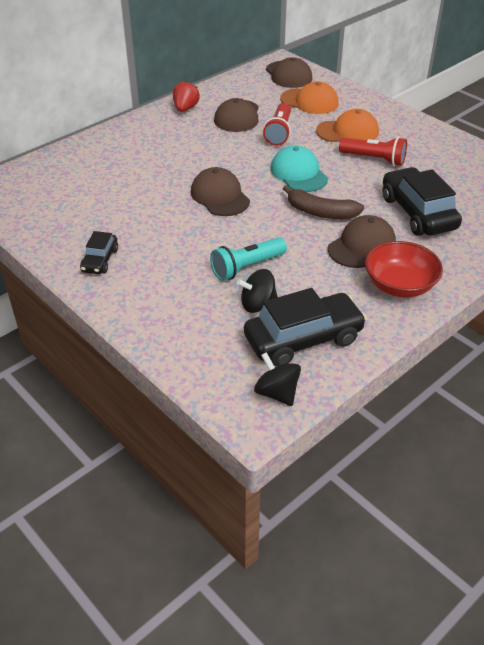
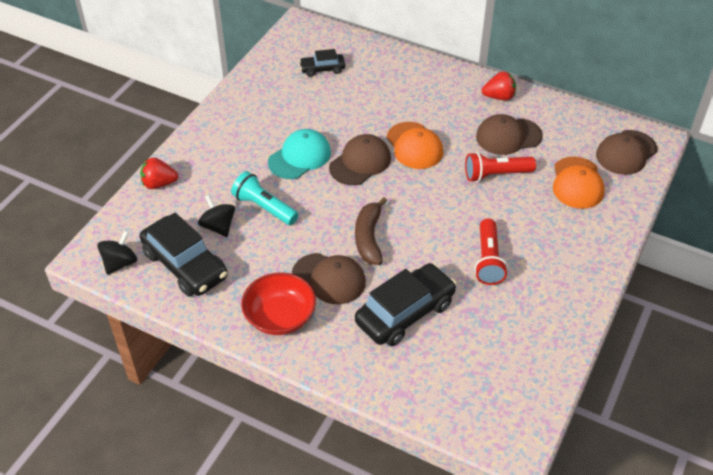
camera: 70 degrees right, 5 degrees up
(100, 260) = (238, 119): black car -> black car (322, 69)
(164, 339) = (159, 184): none -> red strawberry
(298, 173) = (428, 207): turquoise cap -> turquoise cap (299, 157)
(348, 131) = (532, 228): orange cap -> orange cap (414, 146)

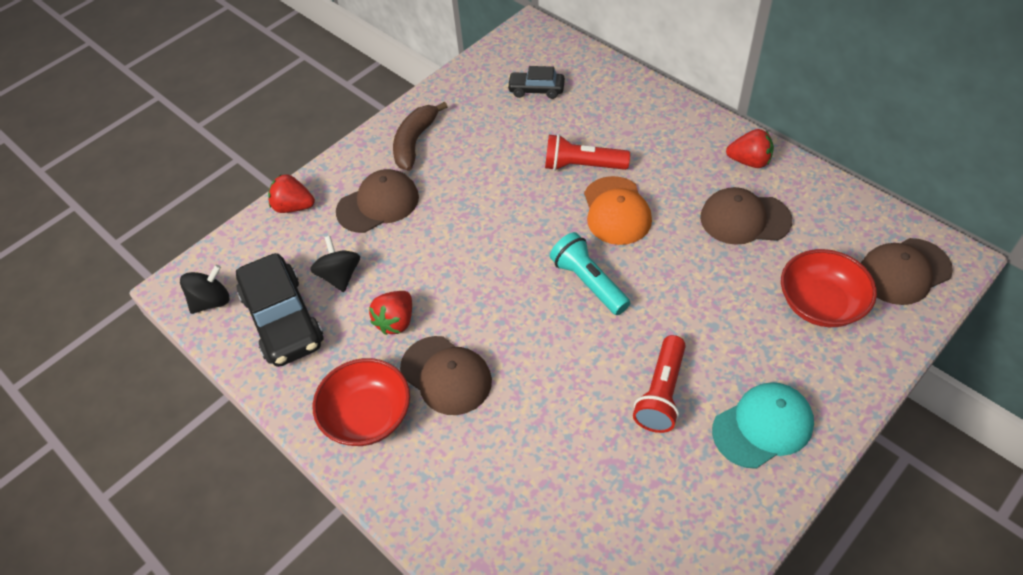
camera: 20 degrees right, 5 degrees up
(264, 207) = (402, 260): turquoise flashlight -> turquoise flashlight (588, 282)
(276, 250) = (396, 321): none -> red strawberry
(299, 157) = (468, 201): turquoise cap -> turquoise cap (763, 426)
(360, 162) = (540, 222): brown cap -> brown cap (378, 204)
(369, 238) = (515, 328): brown banana -> brown banana (414, 142)
(405, 313) = (526, 446): black car -> none
(495, 175) = (710, 271): red flashlight -> red flashlight (582, 166)
(577, 183) = (820, 304): orange cap -> red bowl

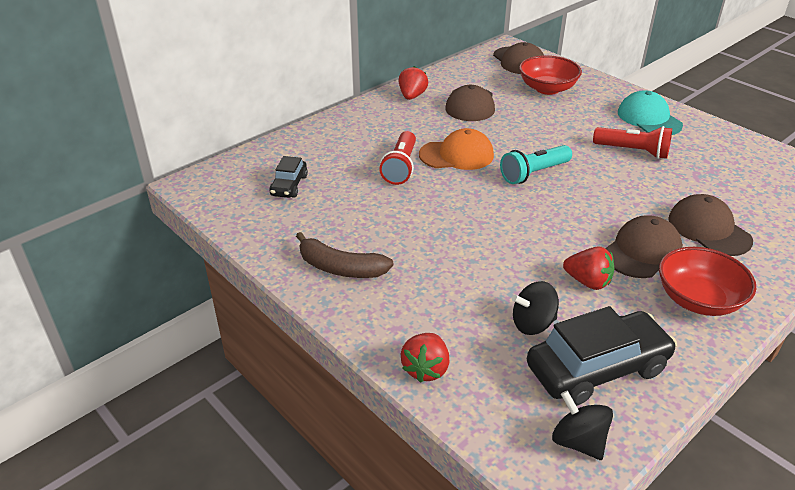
camera: 90 degrees left, 15 degrees down
(378, 204) = (430, 295): brown cap -> brown cap (708, 229)

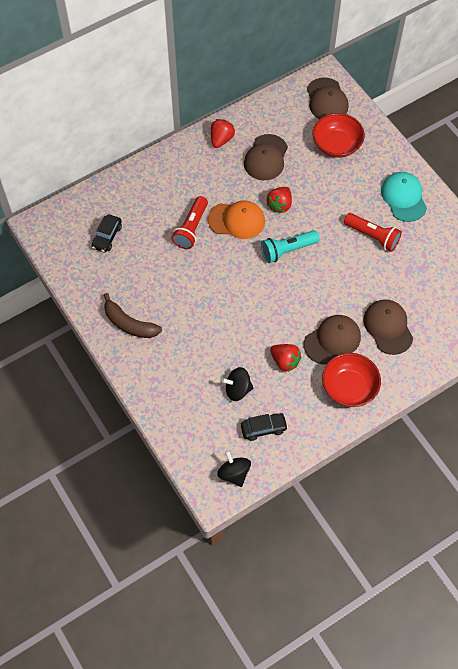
camera: 10 degrees right, 25 degrees up
(426, 369) = (164, 412): red strawberry -> red strawberry (280, 205)
(597, 369) = (263, 428): black car -> black car, size x0.53

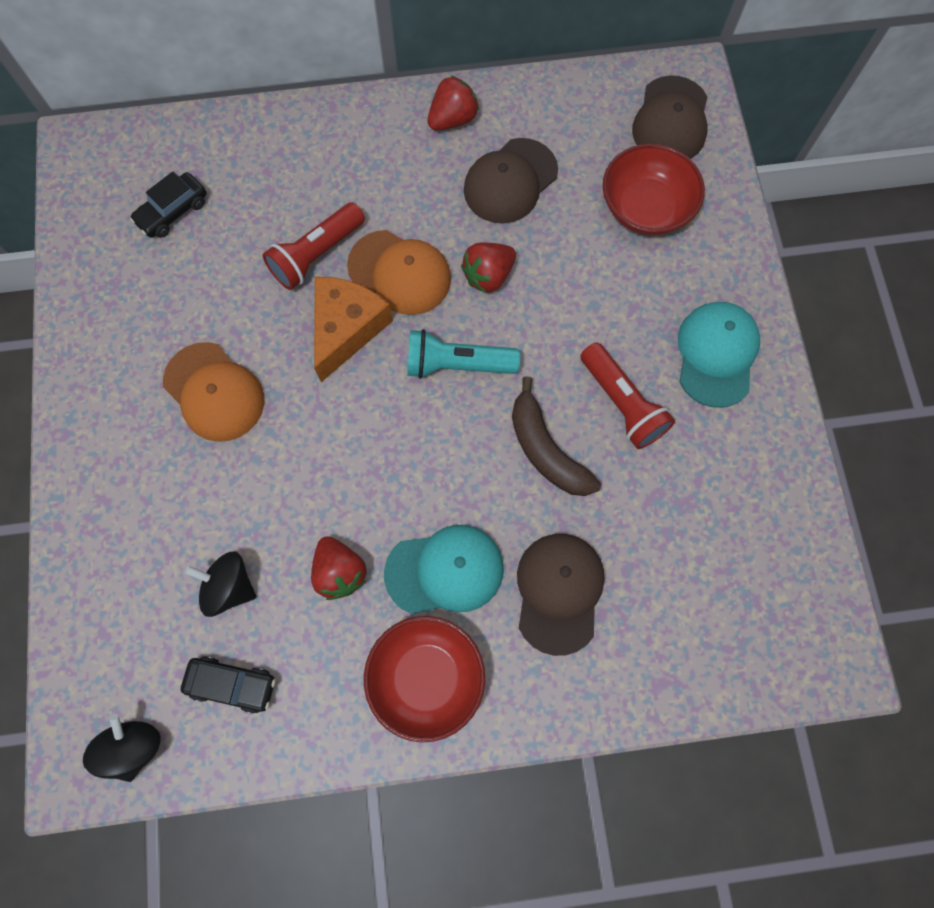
camera: 25 degrees right, 10 degrees up
(129, 324) = (120, 381): brown banana -> brown banana (546, 450)
(179, 310) = (214, 392): none -> orange cap
(226, 256) = (346, 329): none -> orange cheese
(332, 340) = (445, 570): brown cap -> turquoise cap

